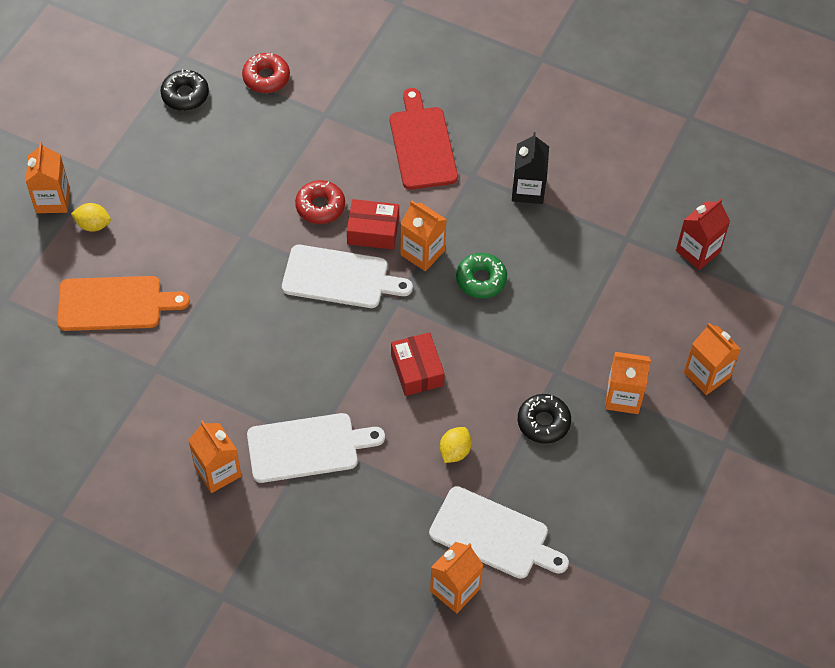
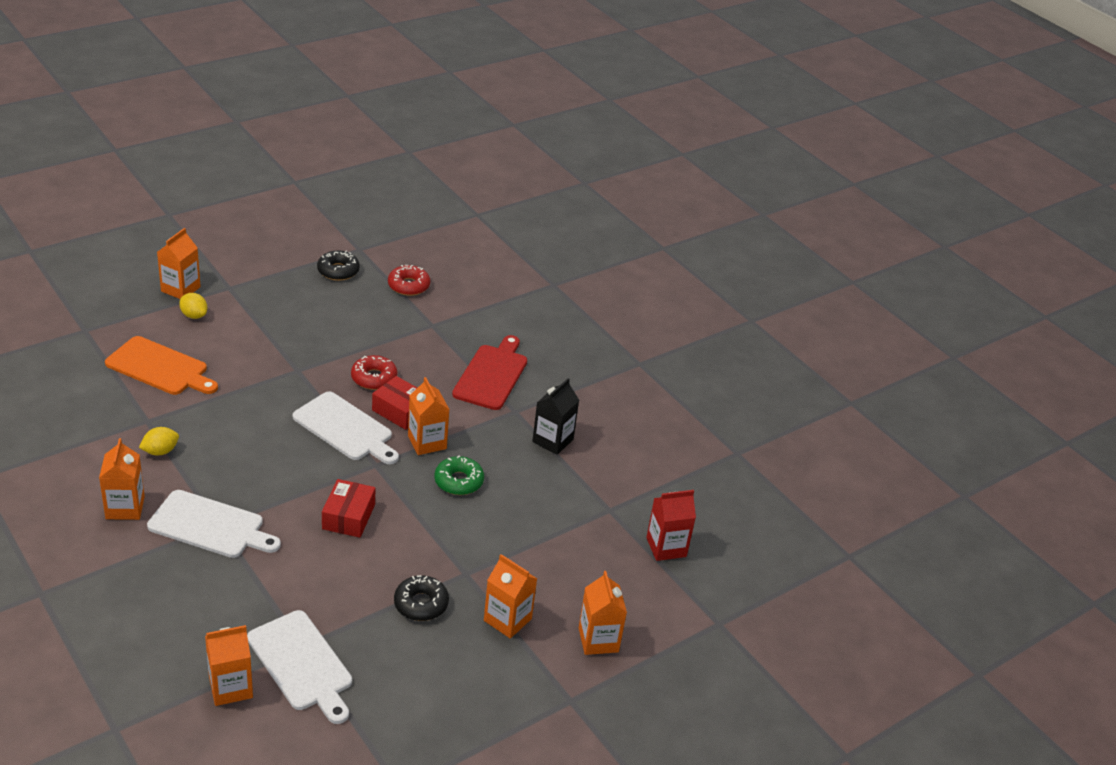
camera: 25 degrees right, 20 degrees down
(455, 451) = (326, 587): yellow lemon -> yellow lemon (160, 451)

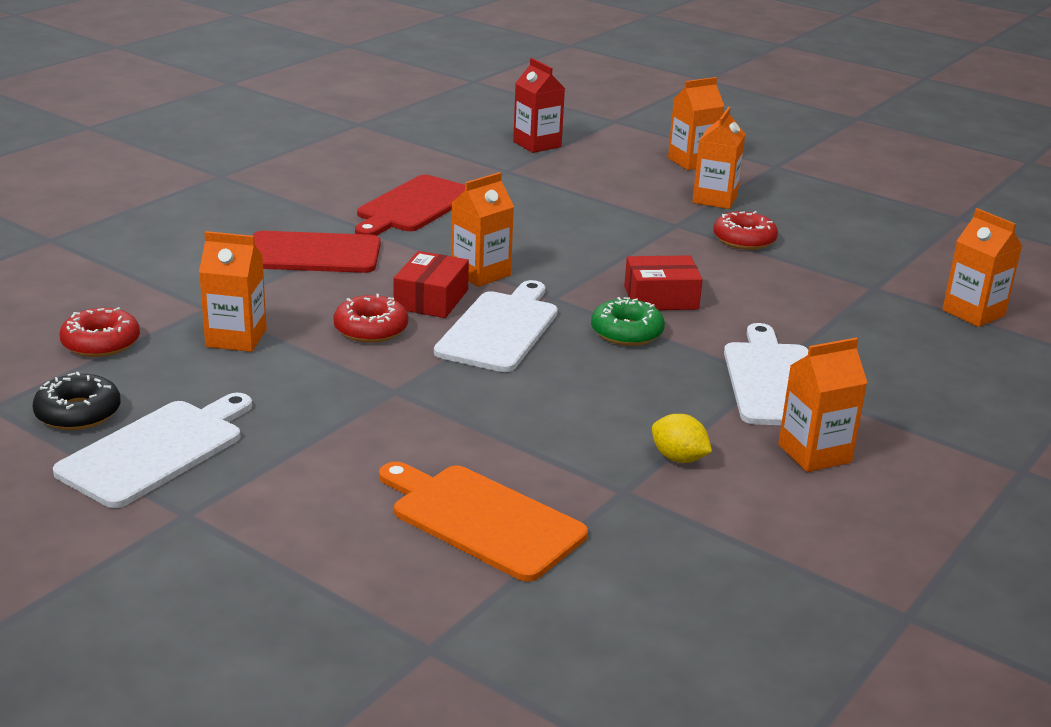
camera: 105 degrees left, 10 degrees down
(160, 368) = (482, 519): orange cutting board -> orange cutting board turned 60 degrees counterclockwise
(180, 289) = (219, 570): orange carton -> orange carton (236, 338)
(194, 315) = (302, 528): yellow lemon -> none
(302, 664) = (896, 283): white cutting board -> white cutting board (156, 450)
(421, 604) = (744, 240): black donut -> red donut
(458, 481) = (535, 246): green donut -> green donut (626, 332)
(552, 440) = (413, 206): black carton -> red cutting board

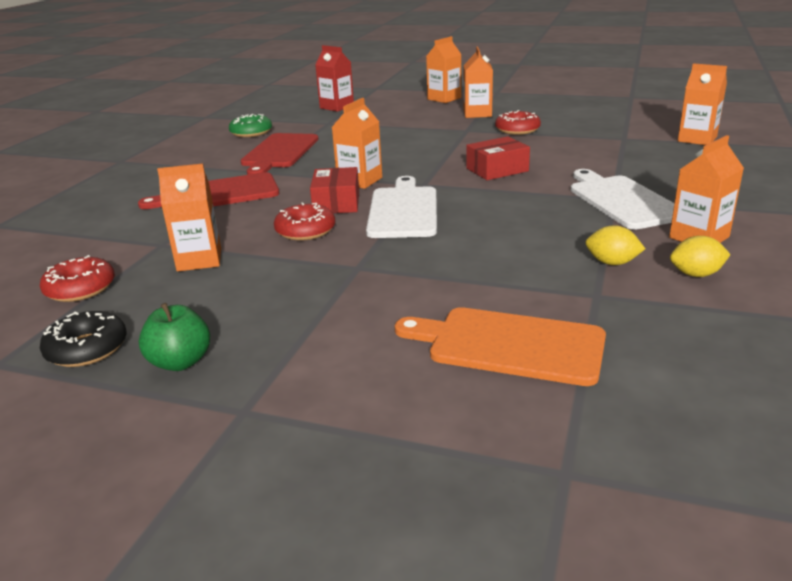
camera: 15 degrees left, 0 degrees up
(156, 450) = (180, 362): white cutting board -> green apple
(626, 332) = (494, 193): green donut -> green donut (251, 132)
(760, 497) = (696, 274): none -> yellow lemon

